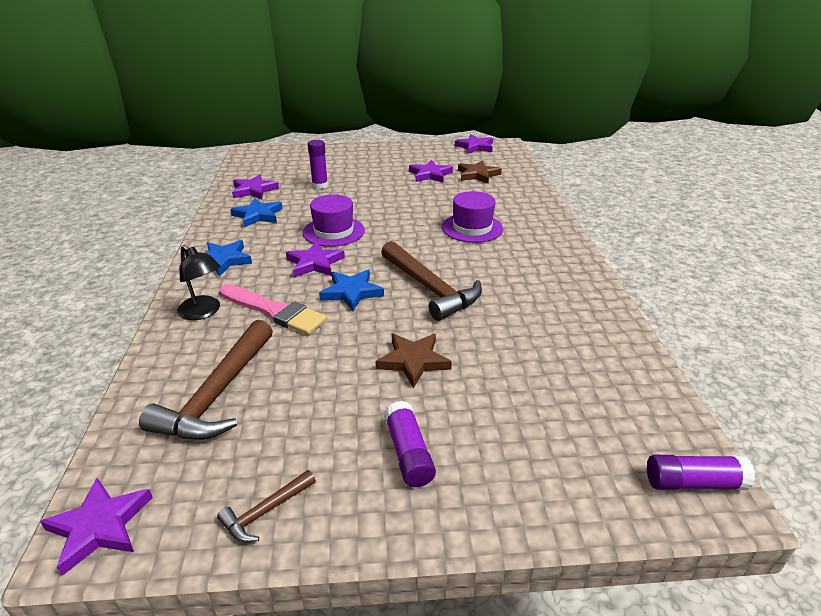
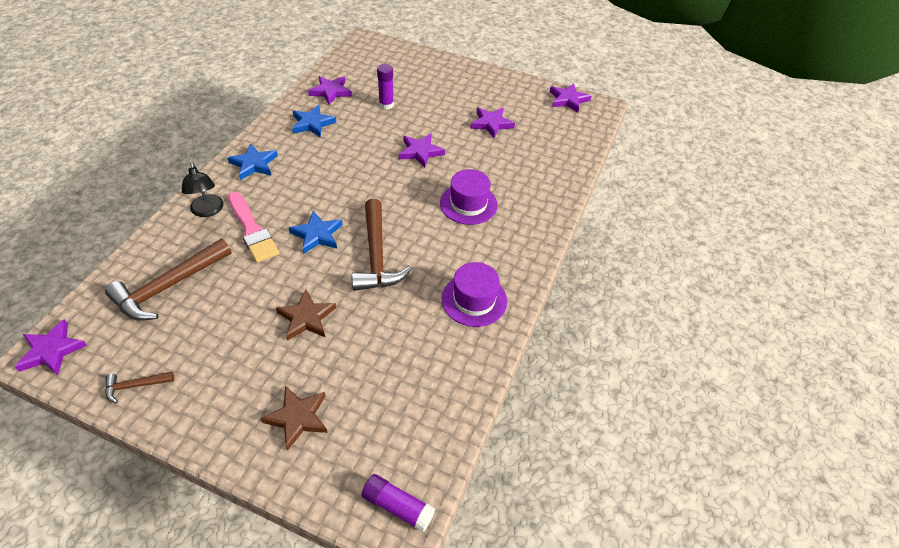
camera: 25 degrees right, 15 degrees up
(315, 263) = (314, 193): purple star -> purple star (420, 152)
(333, 231) = (355, 164): purple hat -> purple hat (474, 300)
(408, 453) = (242, 388): purple glue stick -> none
(478, 175) = (535, 139): brown star -> brown star (298, 417)

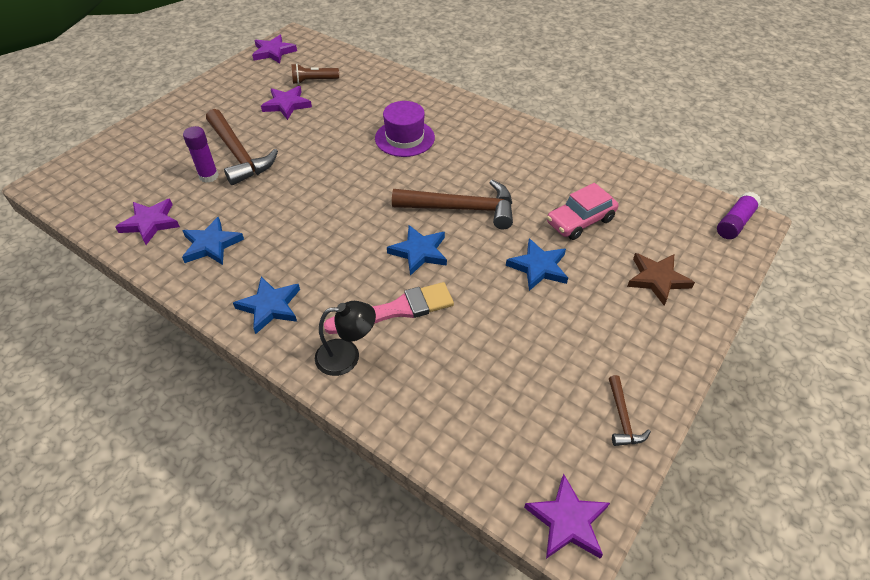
camera: 75 degrees left, 0 degrees up
(169, 286) = (475, 393): brown hammer -> brown hammer (238, 154)
(306, 318) = (538, 267): brown star -> blue star
(374, 348) = (580, 221): none -> pink car
(420, 152) = (311, 159): purple star -> none
(474, 300) = (529, 153): purple hat -> none
(534, 132) = (314, 81): none -> brown flashlight

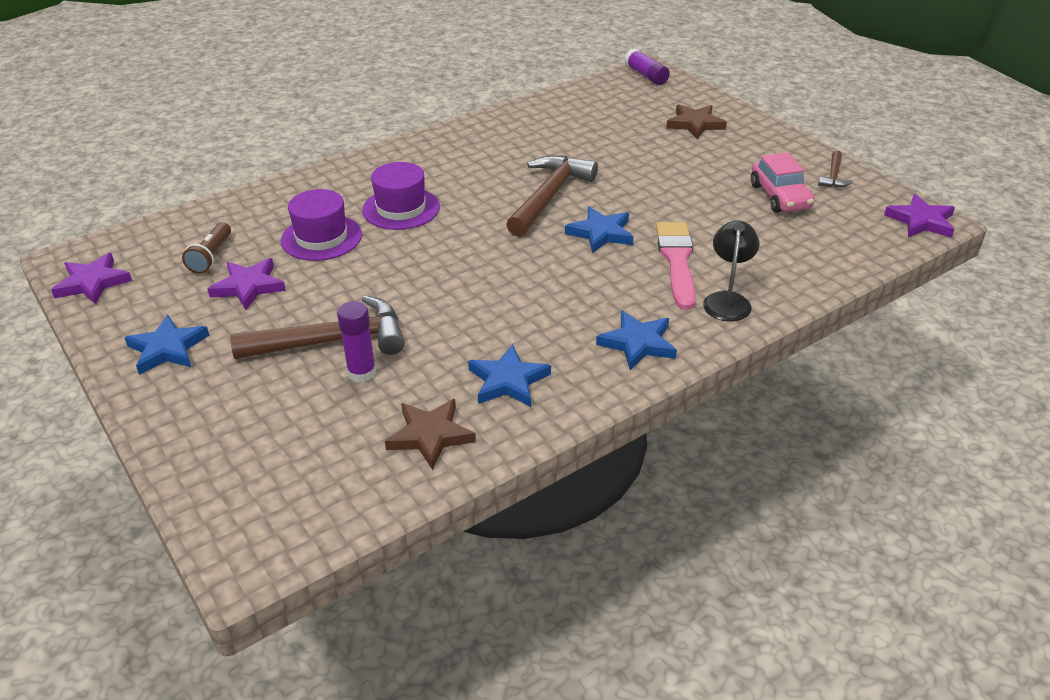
camera: 70 degrees left, 10 degrees down
(150, 223) = (430, 435): purple star -> brown star
(352, 115) = (321, 238): none -> purple hat
(538, 267) = (655, 173): blue star -> blue star (167, 349)
(580, 221) = (605, 139): pink car -> pink car (780, 196)
(622, 418) = (833, 176): brown hammer -> brown hammer turned 90 degrees clockwise

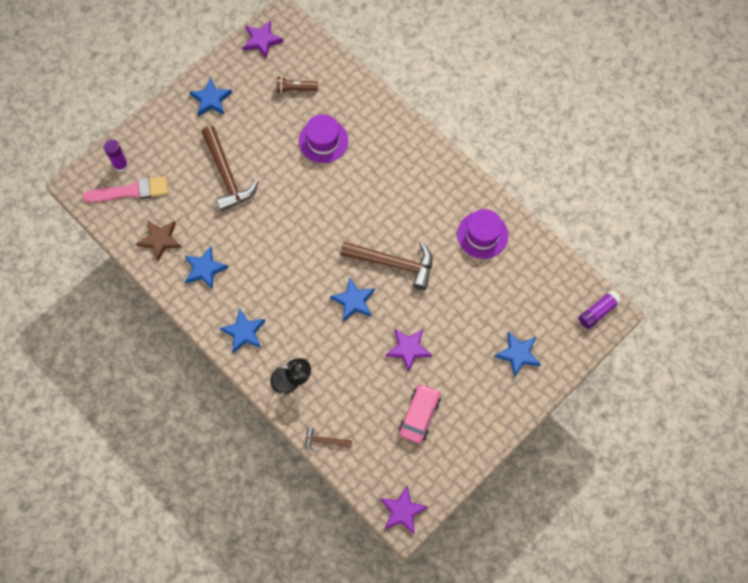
camera: 80 degrees right, 30 degrees up
(248, 286) = (269, 118): purple star -> purple star (408, 349)
(362, 373) = (203, 196): purple glue stick -> purple glue stick (121, 165)
(401, 208) = (363, 177): purple hat -> purple hat (482, 235)
(677, 261) = (329, 349): pink brush -> pink brush (131, 191)
(695, 124) = (518, 354): brown star -> blue star
(780, 196) = (419, 415): pink car -> pink car turned 135 degrees clockwise
(833, 176) = (455, 455): brown hammer -> brown hammer (325, 441)

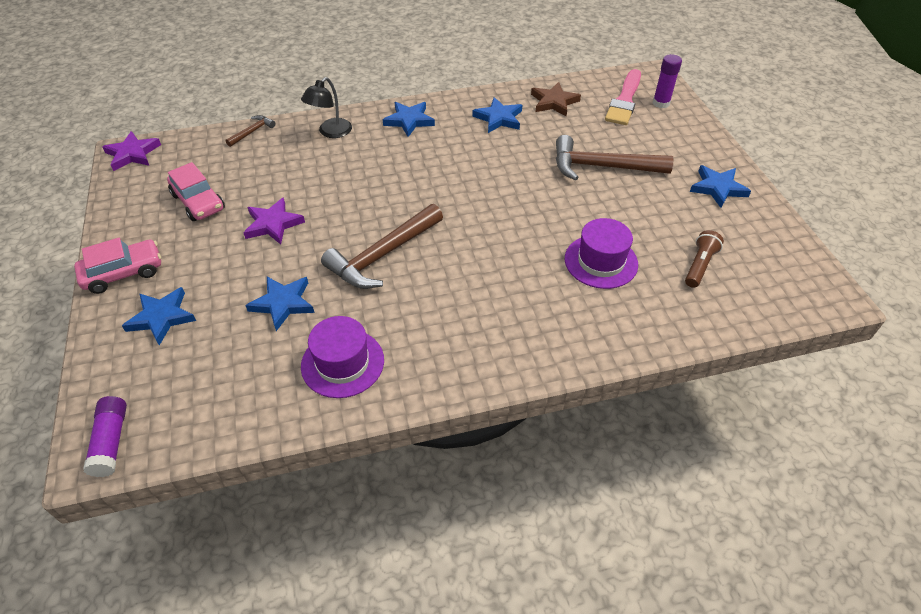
camera: 120 degrees right, 20 degrees down
(262, 40) = (799, 263): purple star -> none
(354, 301) = (369, 204): blue star -> blue star (283, 303)
(504, 407) = (123, 273): none -> pink car

